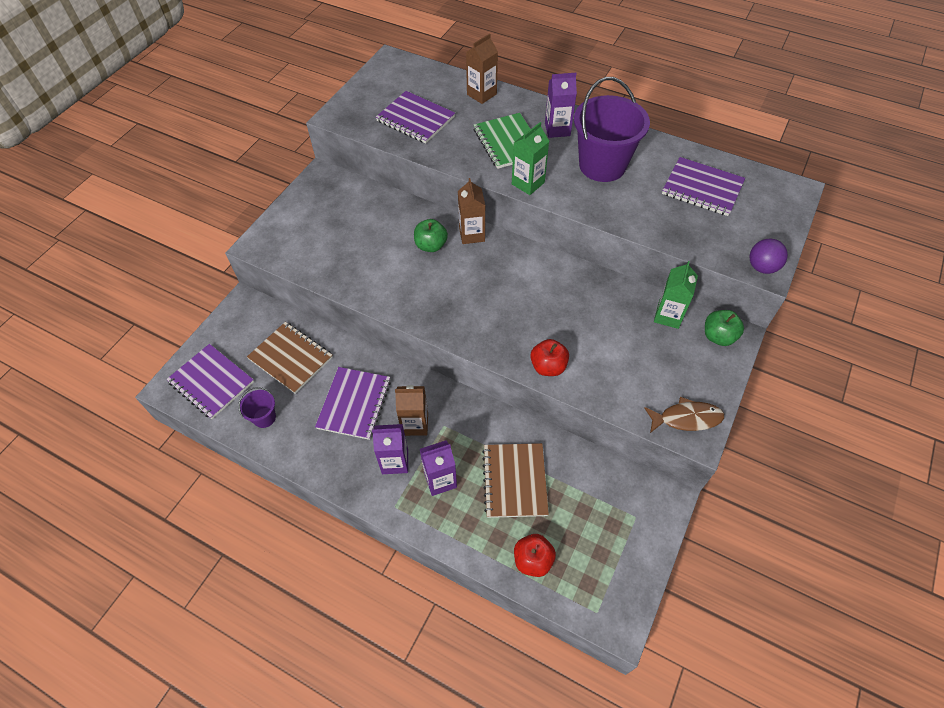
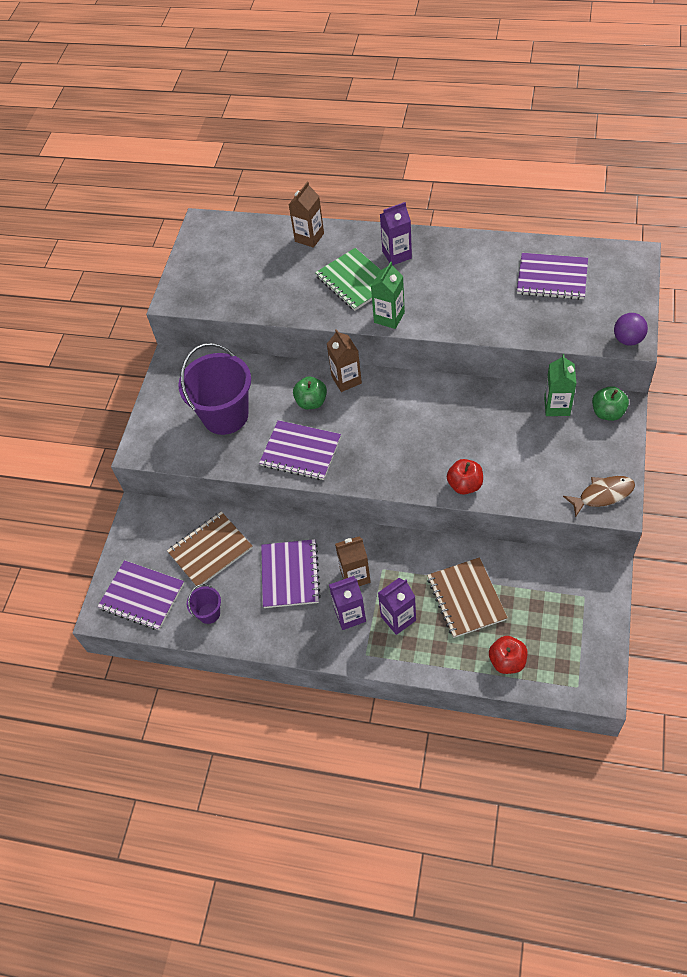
camera: 10 degrees left, 0 degrees up
(291, 358) = (210, 550): brown notebook -> brown notebook turned 60 degrees counterclockwise
(415, 119) = (254, 281): purple notebook -> purple notebook (300, 452)
(602, 165) = (452, 280): purple bucket -> purple bucket (225, 415)

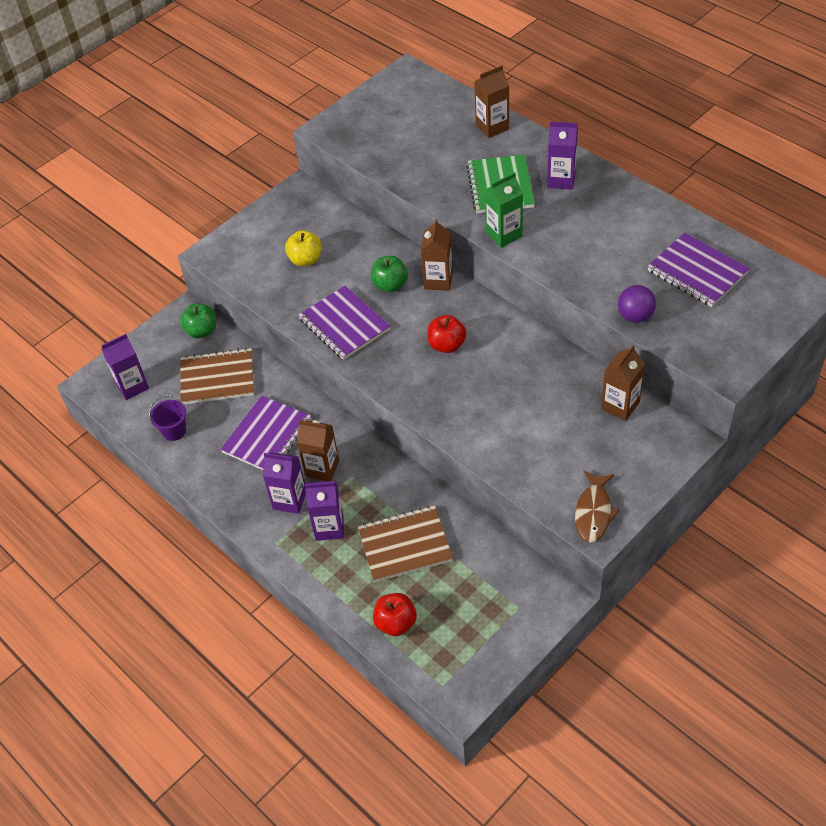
camera: 30 degrees right, 5 degrees down
(142, 596) = (132, 386): purple notebook -> purple carton
(225, 415) = (305, 259): purple bucket -> yellow apple
(465, 485) = (467, 432): red apple -> red apple (447, 345)
(466, 598) = (405, 545): brown notebook -> brown notebook turned 60 degrees clockwise
(557, 406) = (620, 405): green carton -> brown carton
(602, 495) = (594, 512): brown fish -> brown fish turned 90 degrees clockwise
(607, 412) = (667, 438): green apple -> green apple (202, 331)
(628, 339) = (724, 368): purple ball -> purple ball (635, 316)

